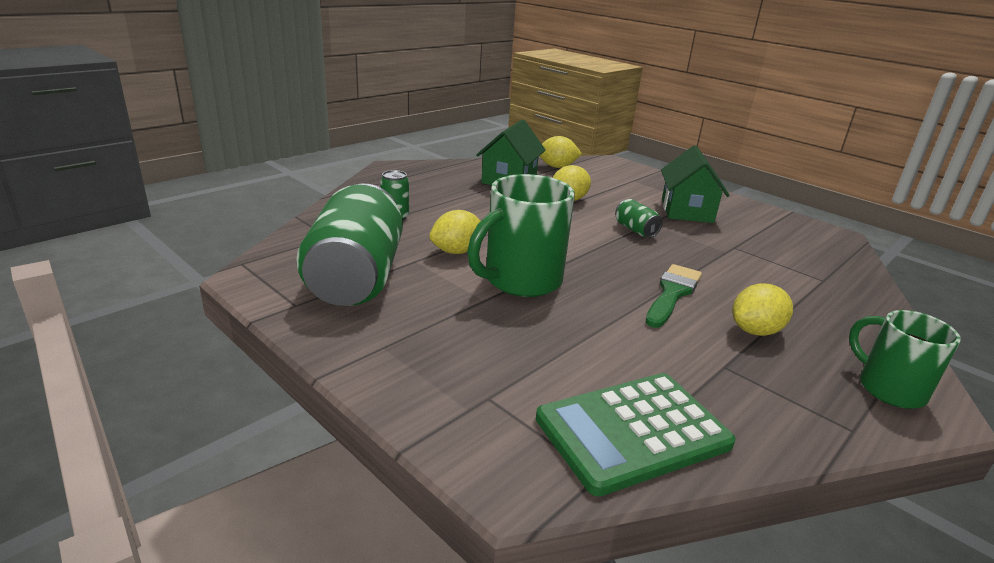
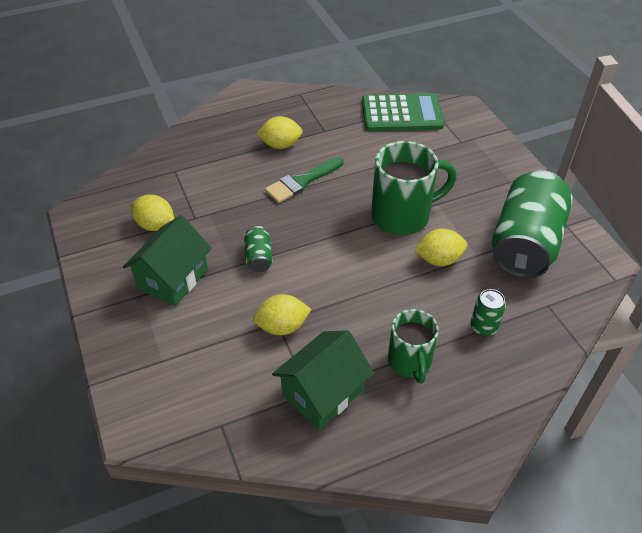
camera: 155 degrees left, 20 degrees up
(557, 167) = (232, 422): yellow lemon -> yellow lemon (155, 225)
(889, 388) = (254, 103): green mug -> green mug (410, 361)

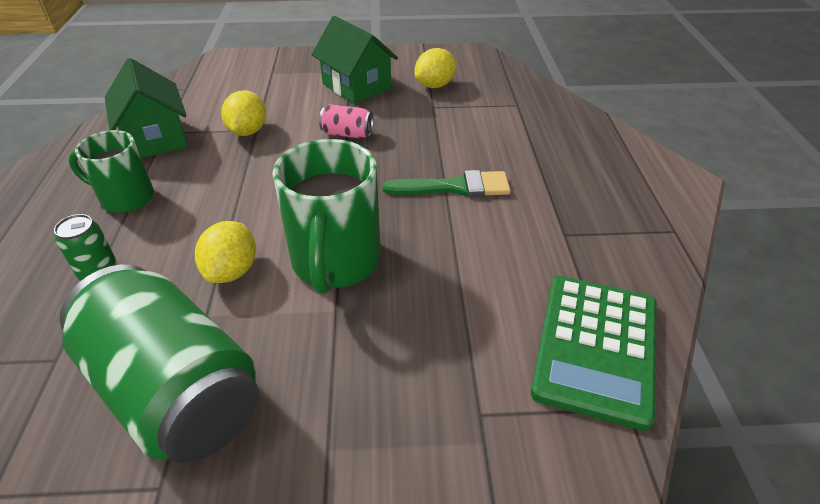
camera: 110 degrees right, 5 degrees down
(259, 257) = (347, 134): green can -> pink can
(280, 145) = (541, 185): yellow lemon -> none
(301, 182) = (455, 187): green brush -> green brush turned 105 degrees clockwise

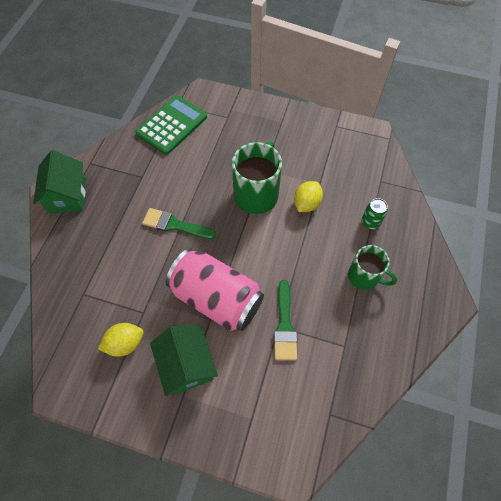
camera: 160 degrees left, 20 degrees up
(156, 138) = (350, 339): green house -> green house (67, 195)
(176, 390) = (332, 155): green can -> none
(248, 131) = (284, 325): yellow lemon -> green brush
(347, 134) = (217, 298): pink can -> pink can, size x2.43

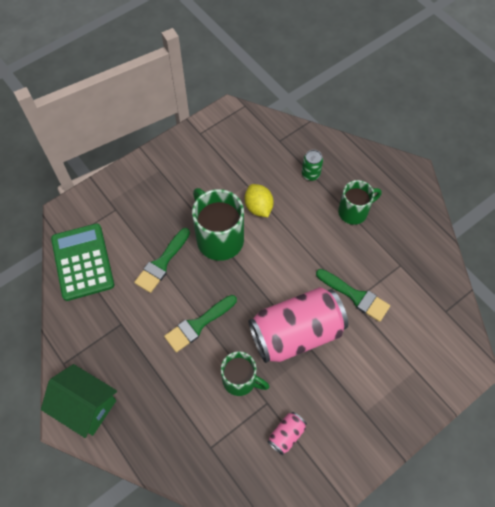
camera: 55 degrees left, 0 degrees up
(125, 343) = (286, 434): yellow lemon -> pink can
(149, 282) = (240, 380): none -> green mug
(187, 365) = (340, 393): green house -> none
(207, 171) = (162, 263): none -> green brush

